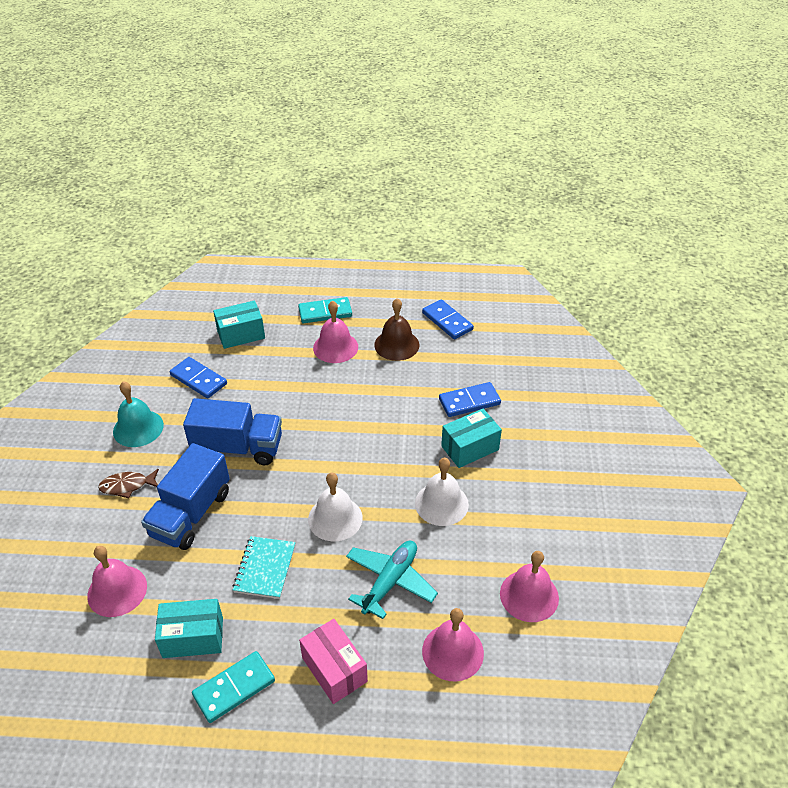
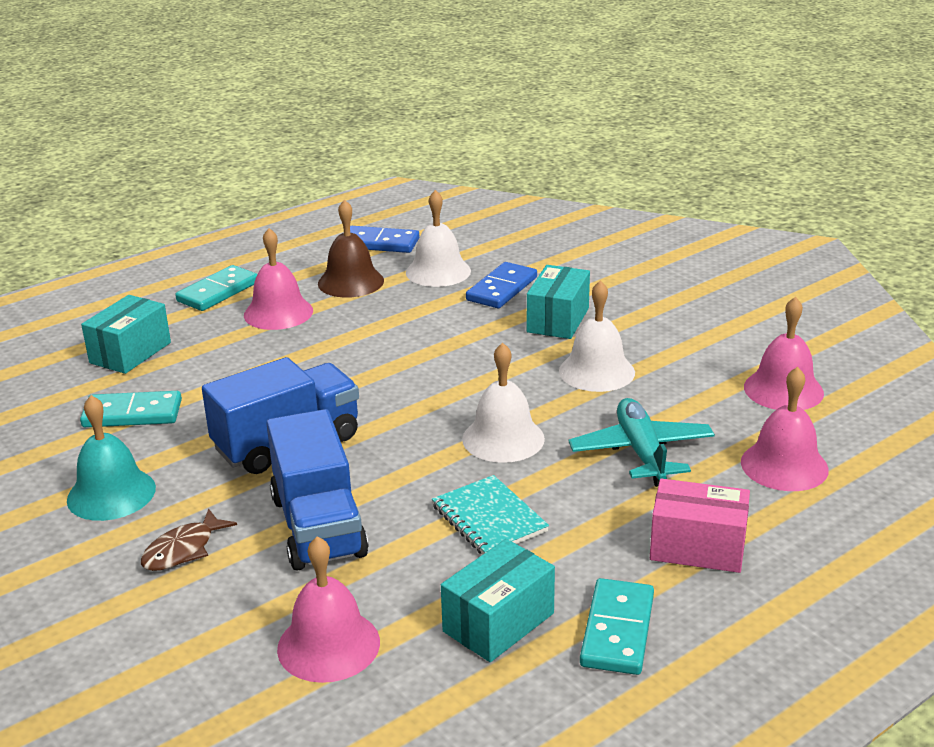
camera: 40 degrees left, 15 degrees down
(198, 379) = (132, 414): blue domino -> turquoise domino
(451, 365) = (438, 271): none -> white bell

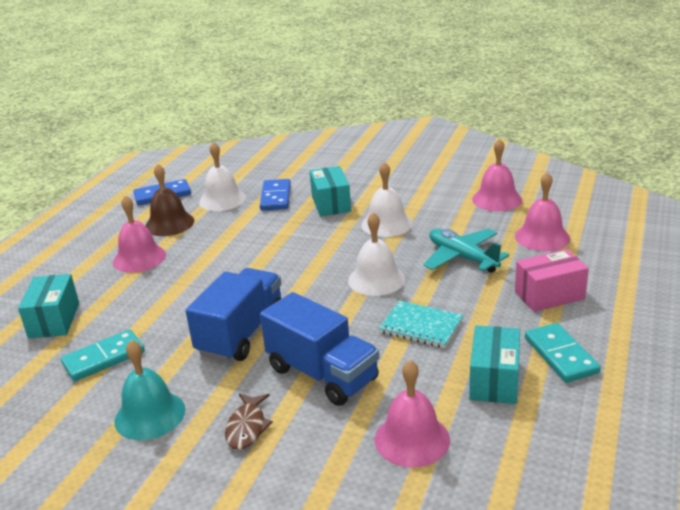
camera: 30 degrees left, 0 degrees up
(218, 292) = (78, 259): turquoise domino -> none

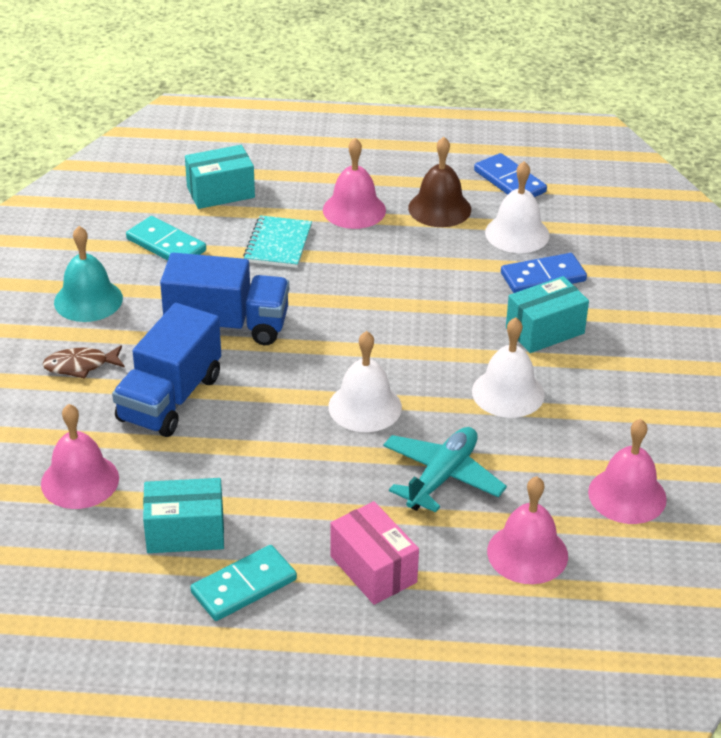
camera: 70 degrees right, 10 degrees up
(421, 326) = (274, 460): turquoise notebook -> turquoise notebook (278, 244)

